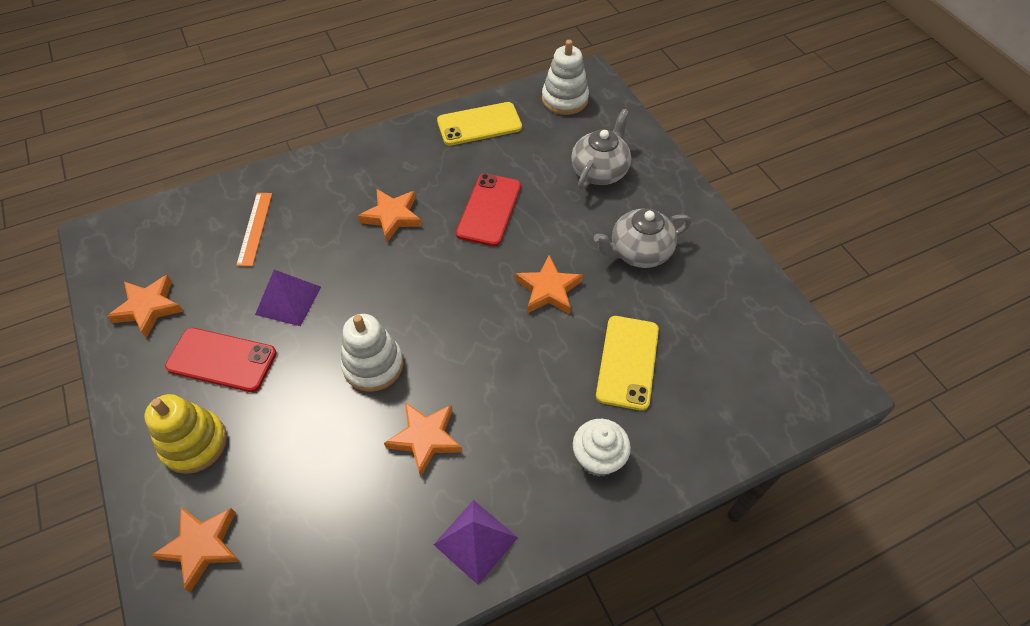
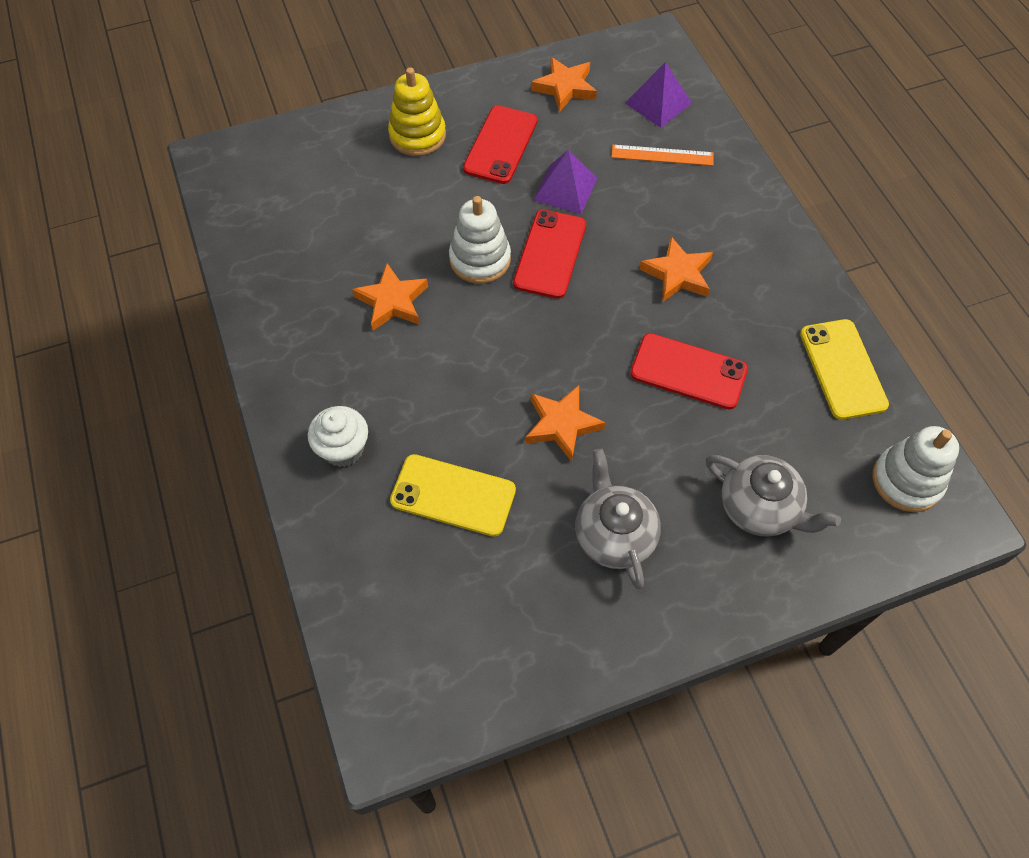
camera: 95 degrees right, 5 degrees up
(202, 546) = (324, 150): orange star -> none
(368, 308) = (550, 254): none -> red phone
(475, 540) = (284, 337): purple pyramid -> purple pyramid (658, 103)

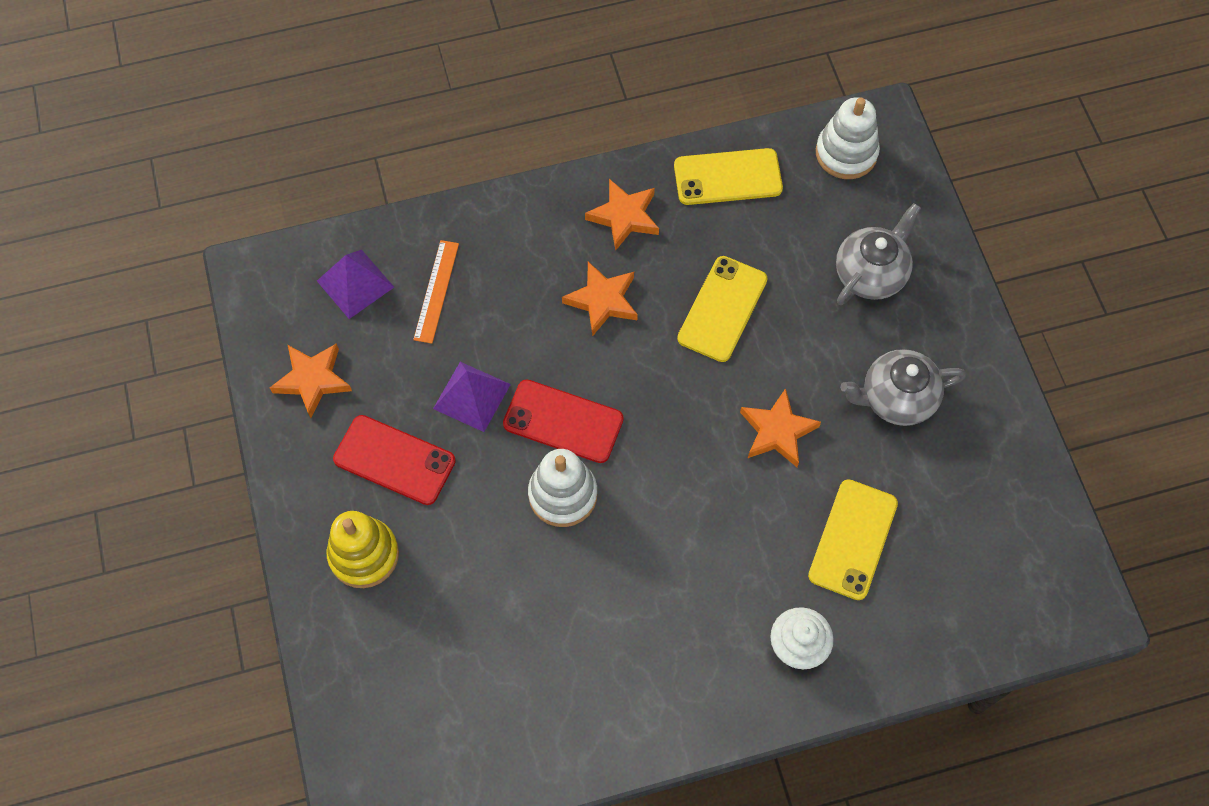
camera: 85 degrees left, 5 degrees up
(392, 301) = (612, 591): orange star -> orange star (624, 217)
(688, 371) = (722, 309): red phone -> yellow phone

